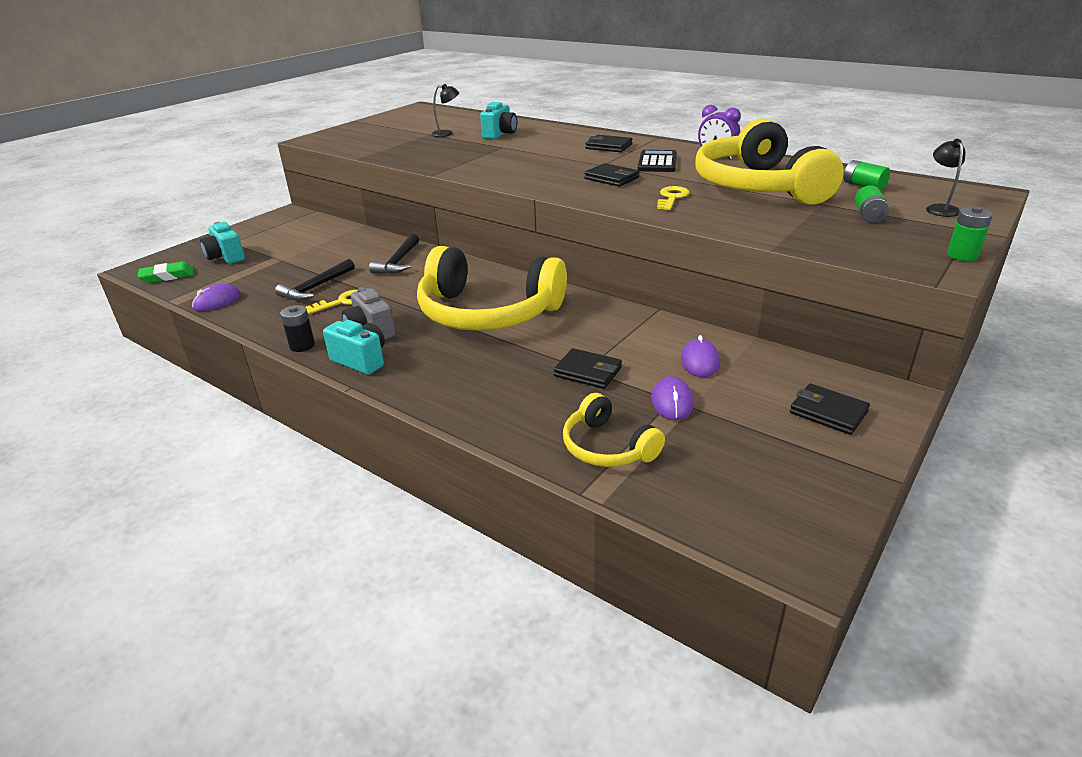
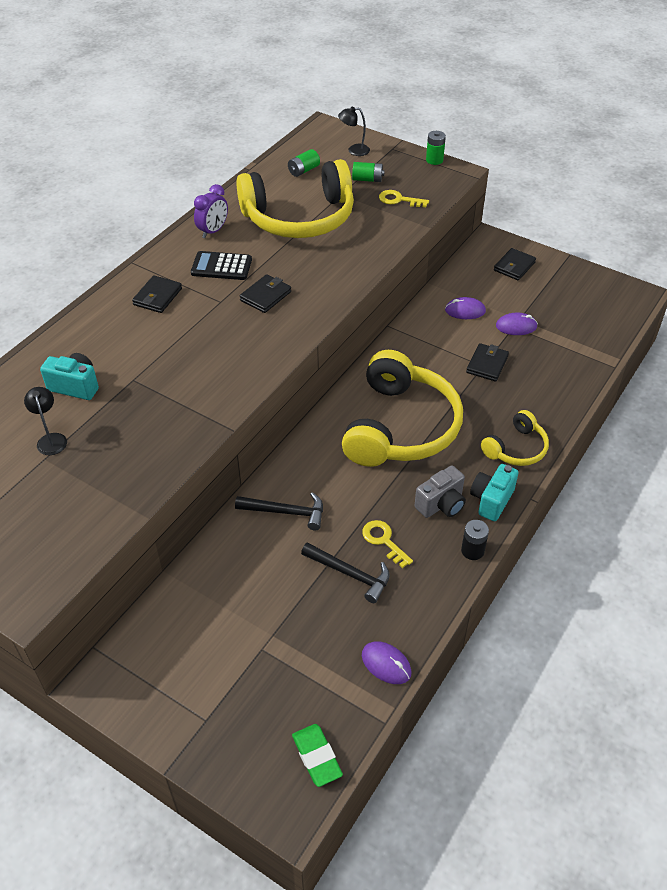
camera: 95 degrees left, 15 degrees up
(226, 257) = (259, 706): turquoise camera -> none
(607, 447) = (570, 356): yellow headphones -> yellow headphones (516, 448)
(672, 198) = (323, 263): yellow key -> yellow key (399, 200)

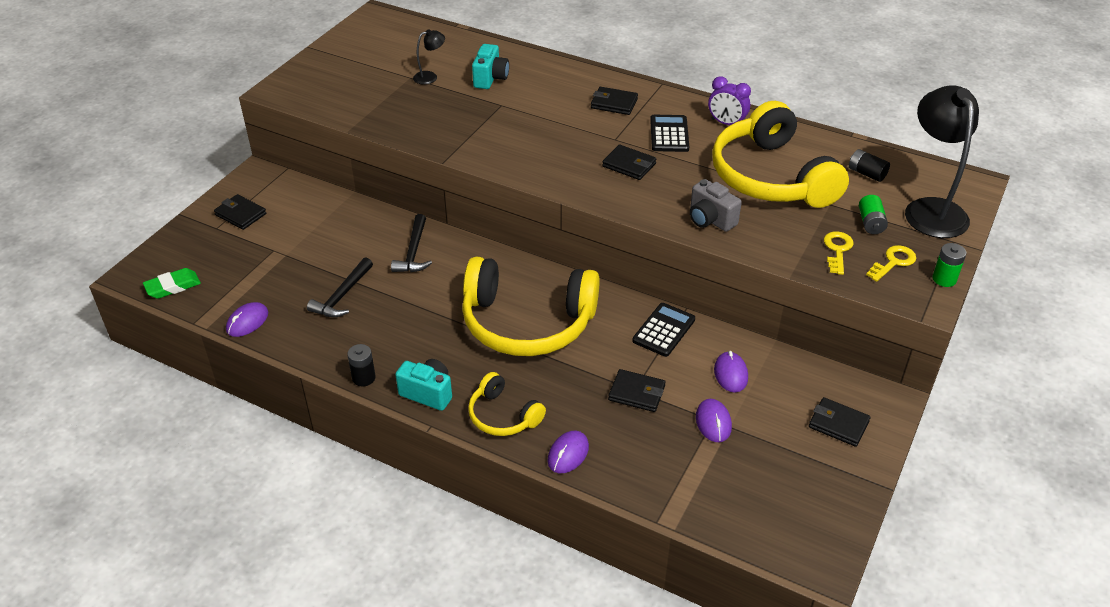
camera: 85 degrees right, 5 degrees down
(183, 693) = (240, 214): none -> black wallet
(303, 170) = (866, 173): green battery -> black battery
(354, 150) = (931, 209): black lamp -> black lamp, size x2.24
(383, 541) = (378, 315): yellow key -> yellow key (893, 262)
(414, 341) = (663, 330): none -> black calculator
(441, 504) = (422, 355): grey camera -> grey camera (710, 220)
(555, 410) = (568, 454): none -> purple mouse

